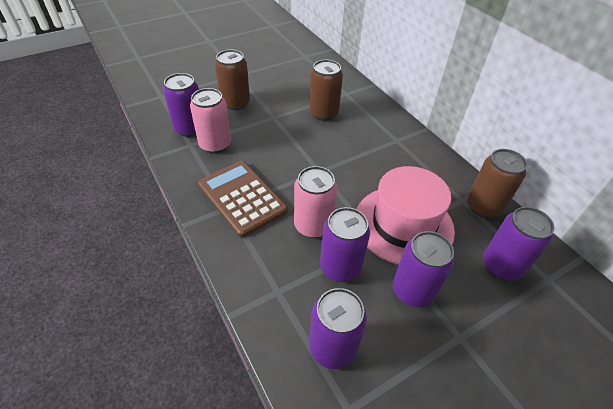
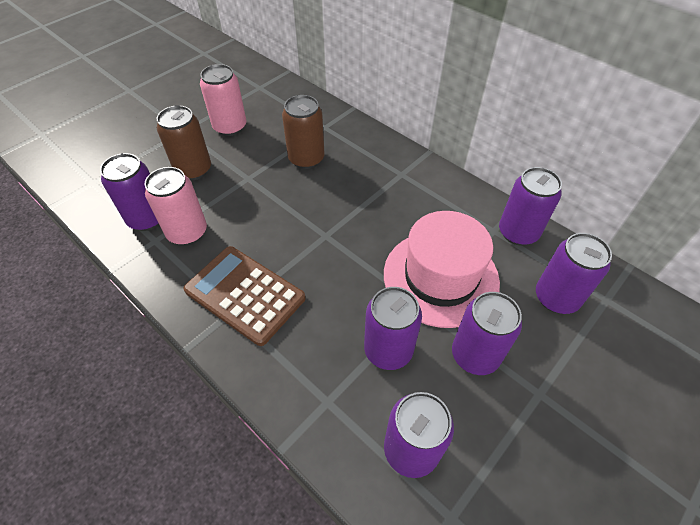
camera: 15 degrees left, 5 degrees up
(313, 225) = (341, 307): pink can -> pink can (230, 127)
(483, 206) = (518, 232): brown can -> purple can

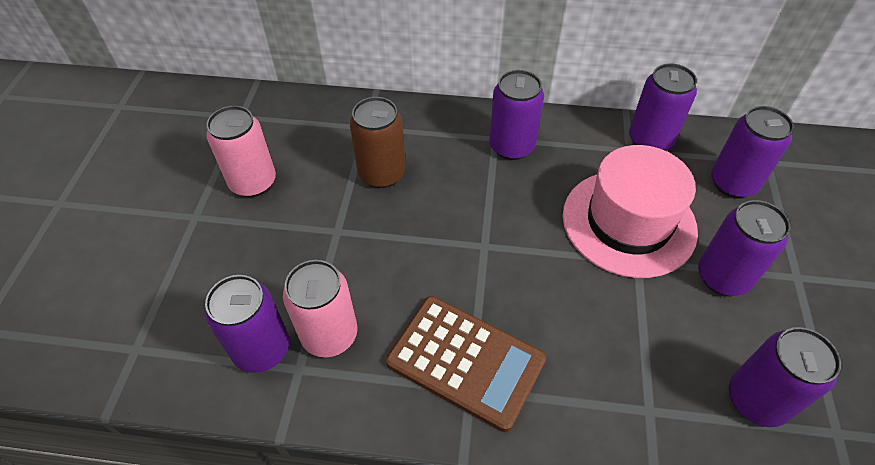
camera: 35 degrees left, 0 degrees up
(193, 170) = (260, 258): brown can -> none
(245, 294) = (465, 361): brown calculator -> brown calculator turned 150 degrees counterclockwise
(388, 350) = (652, 322): purple can -> purple can (511, 146)

